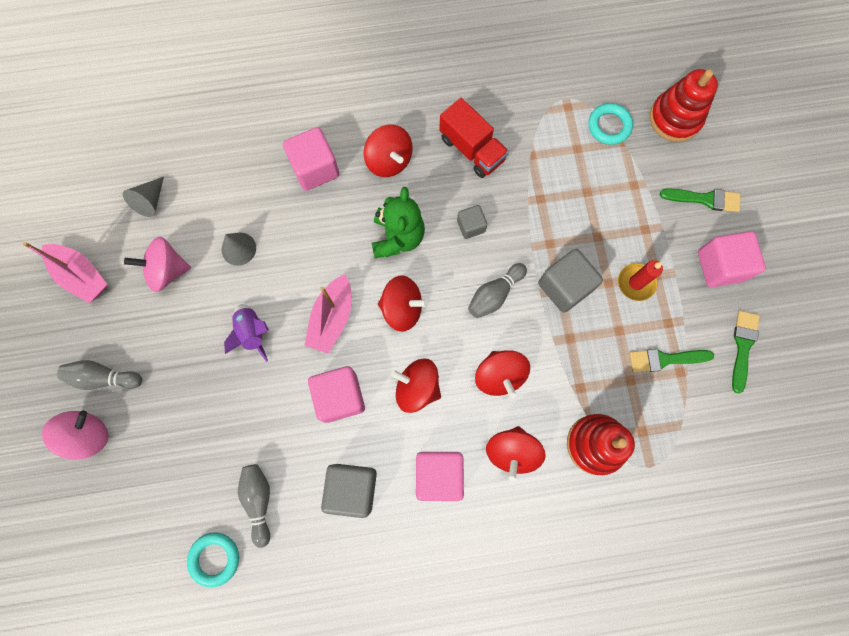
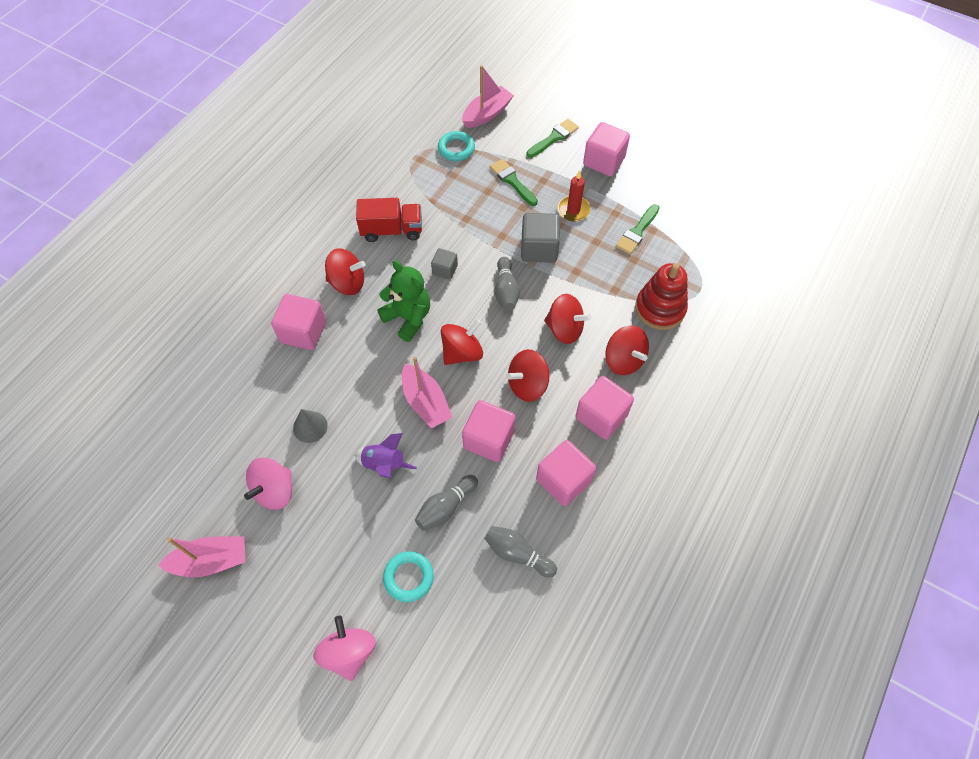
camera: 50 degrees left, 15 degrees down
(103, 377) = (312, 604): grey bowling pin -> grey bowling pin (446, 507)
(150, 201) = (206, 462): grey cone -> none
(215, 558) = (534, 620): turquoise ring -> turquoise ring (408, 577)
(352, 488) = (563, 480): grey cube -> pink cube
(675, 118) = (487, 114): red stacking toy -> pink boat
(742, 346) = (665, 187): green brush -> green brush (512, 181)

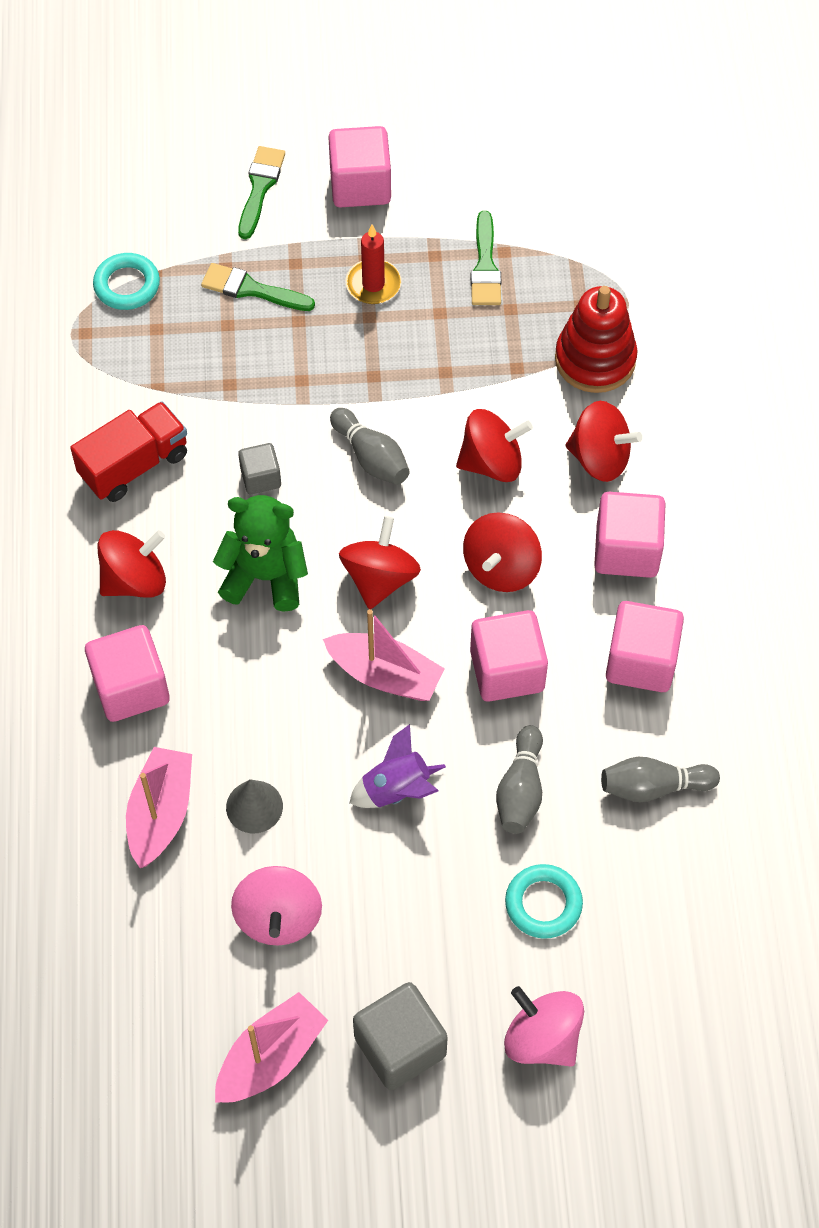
camera: 35 degrees left, 0 degrees up
(487, 114) = (129, 204): pink boat -> pink boat (161, 813)
(539, 249) = (369, 369): grey cube -> grey cube (400, 1046)

